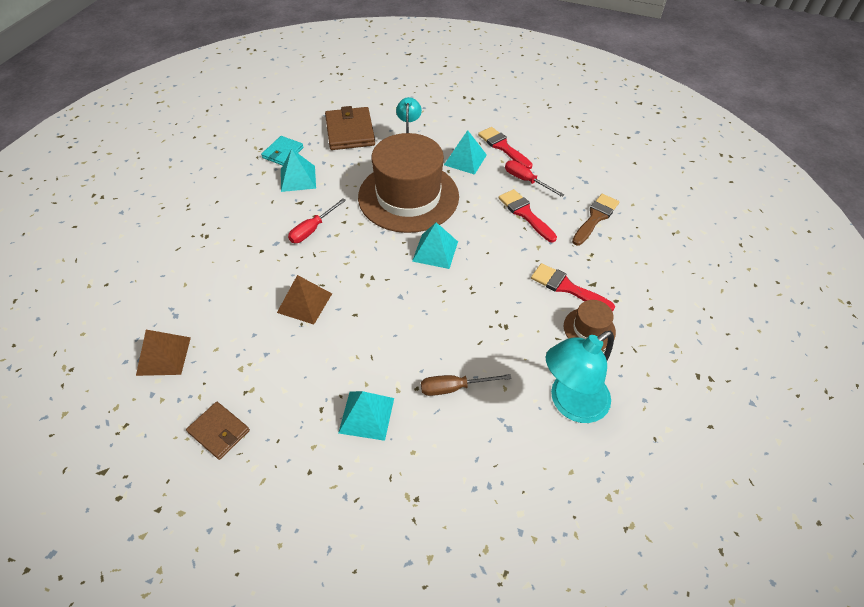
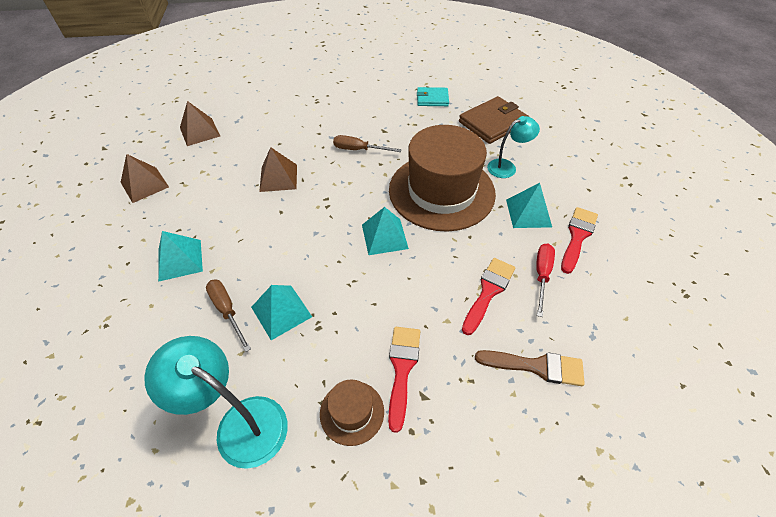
camera: 65 degrees right, 0 degrees up
(219, 431) = (144, 184): brown wallet -> brown pyramid
(298, 178) = (410, 118): turquoise pyramid -> turquoise pyramid (281, 312)
(312, 229) = (358, 150): red screwdriver -> brown screwdriver

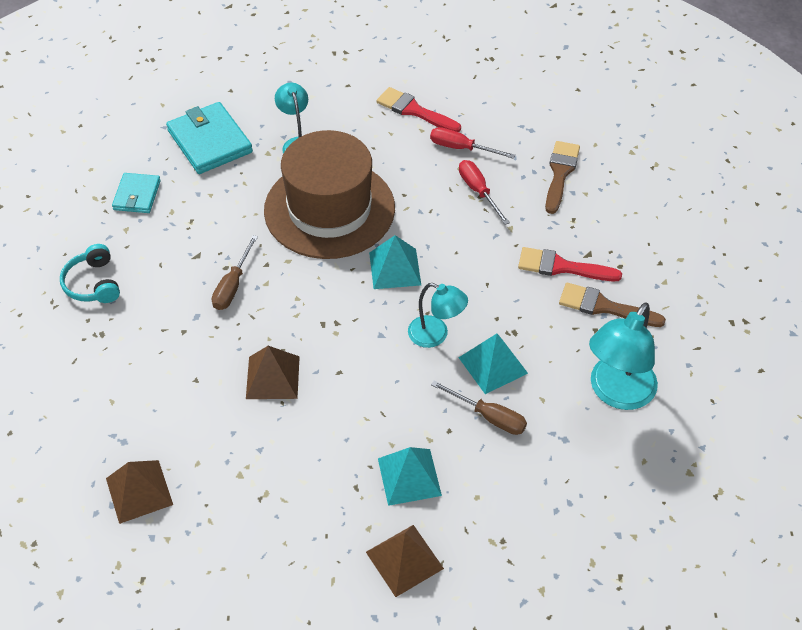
camera: 85 degrees left, 0 degrees up
(144, 184) = (255, 549): brown pyramid -> brown pyramid (404, 560)
(227, 310) = (489, 416): brown screwdriver -> brown screwdriver turned 120 degrees counterclockwise
(315, 268) = (436, 335): none -> turquoise lamp
(352, 412) = (604, 307): brown hat -> brown brush
(355, 93) = (93, 283): none -> turquoise headphones
(488, 291) = (478, 191): red brush -> red screwdriver
(493, 123) = (210, 141): brown wallet -> turquoise wallet
(528, 213) = (376, 140): turquoise pyramid -> none

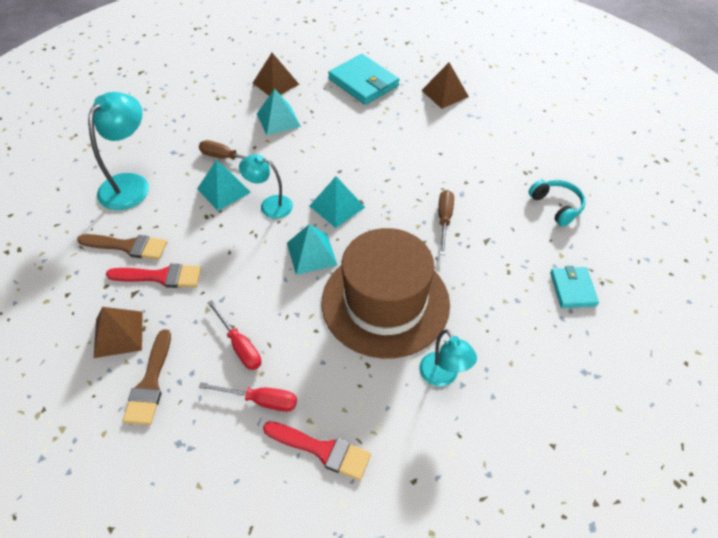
camera: 170 degrees right, 0 degrees up
(210, 141) = (537, 364): turquoise wallet -> turquoise wallet (363, 82)
(273, 377) = (386, 161): brown pyramid -> brown pyramid (118, 334)
(354, 321) = (337, 206): none -> turquoise pyramid

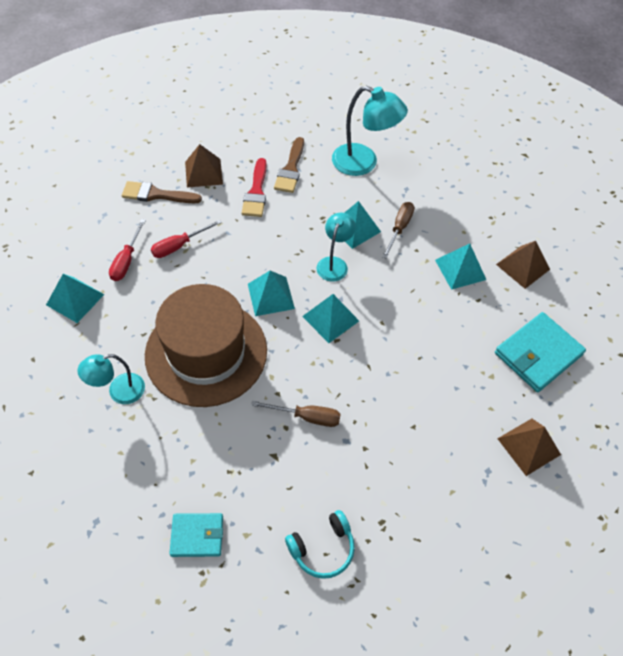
camera: 90 degrees right, 5 degrees up
(322, 450) = (75, 299): red brush -> turquoise pyramid

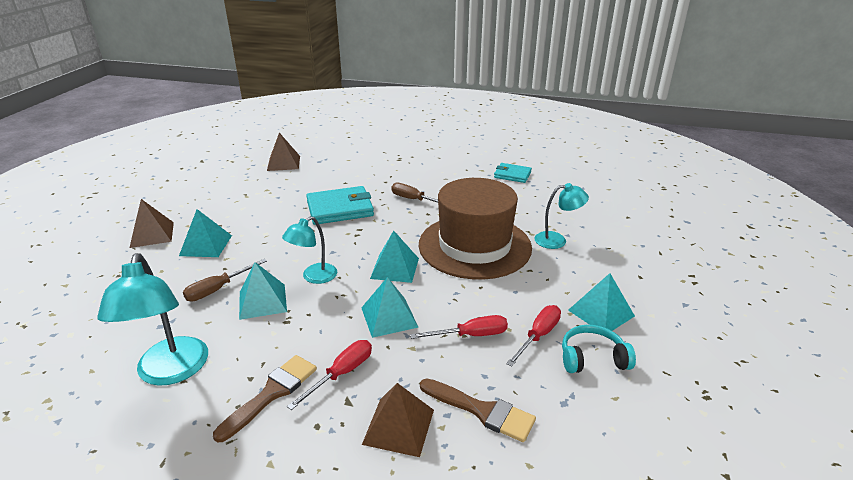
camera: 155 degrees left, 25 degrees down
(256, 192) = (342, 374): red brush -> red screwdriver
(322, 548) = (439, 159): turquoise headphones -> turquoise headphones (592, 358)
(330, 318) = (353, 242): turquoise pyramid -> turquoise pyramid (389, 317)
(363, 163) = (171, 372): turquoise lamp -> turquoise lamp turned 150 degrees counterclockwise
(538, 354) = (220, 191): turquoise wallet -> turquoise wallet (340, 209)

